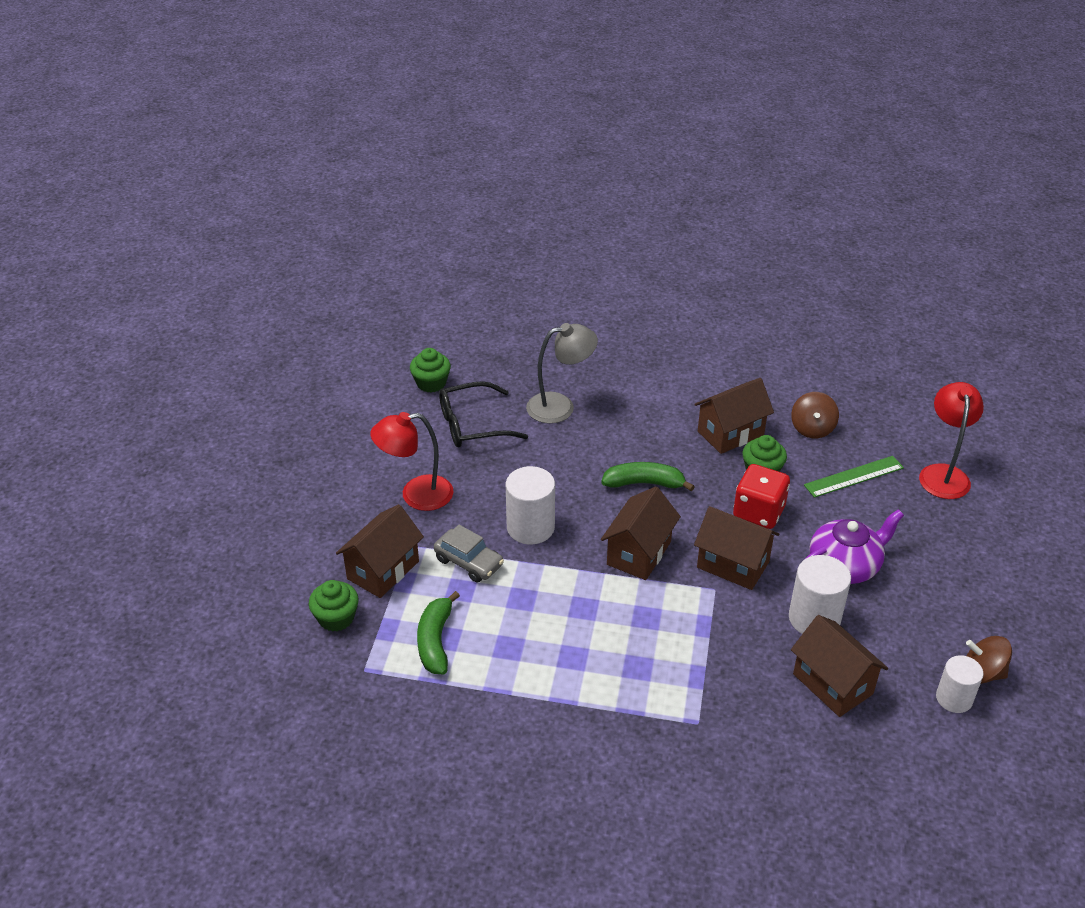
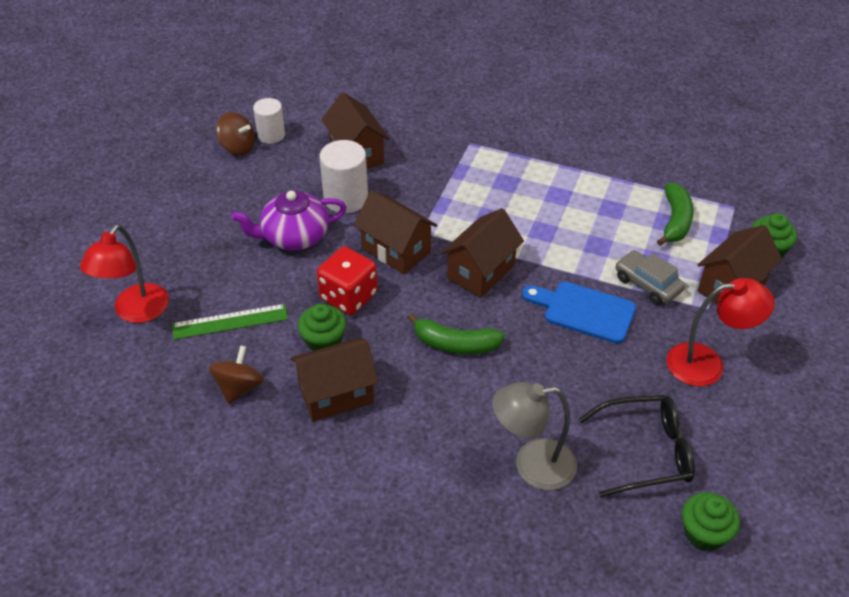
camera: 170 degrees left, 5 degrees up
(530, 527) = (584, 311): white cylinder -> blue cutting board

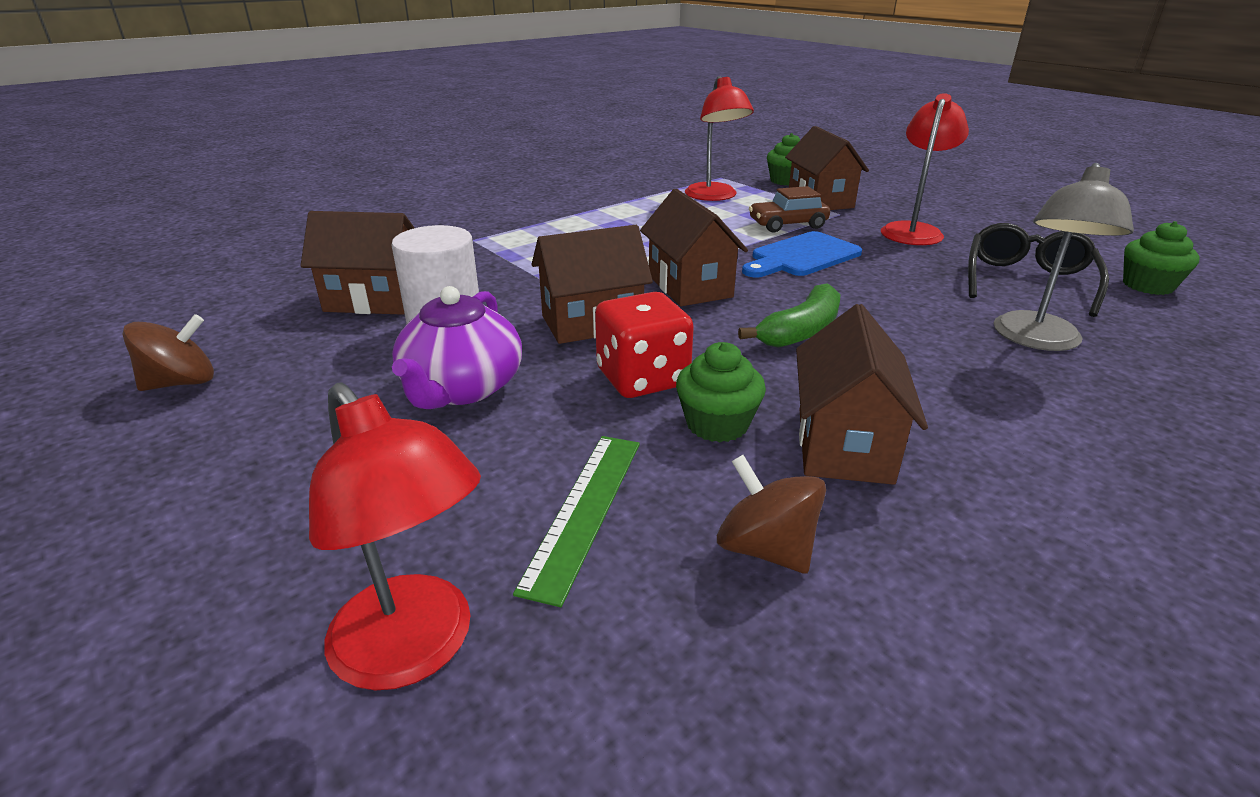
camera: 60 degrees left, 15 degrees down
(271, 135) = (215, 348): white cylinder -> none
(647, 284) = (787, 225): grey car -> brown car
(675, 221) = (714, 196): green banana -> red lamp

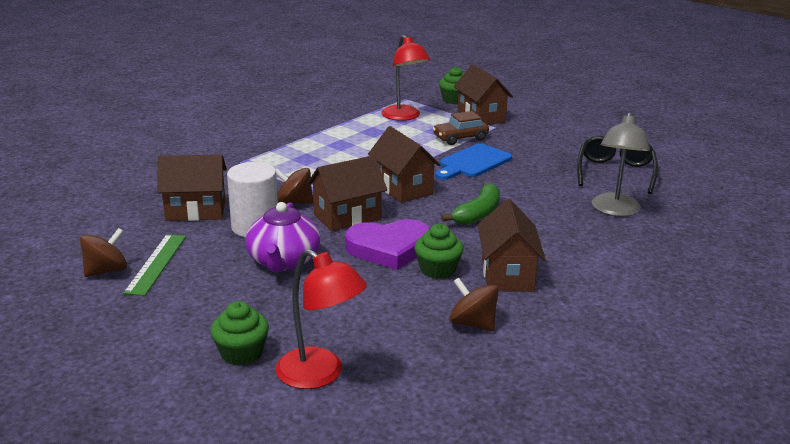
camera: 10 degrees left, 5 degrees down
(521, 297) = (294, 202): none -> brown spinning top
(584, 510) = (378, 315): green ruler -> green ruler (156, 264)
(642, 378) = (389, 248): red dice -> purple heart
(913, 230) = (546, 138): red lamp -> none
(1147, 285) = (687, 171): green cupcake -> green cupcake (241, 353)

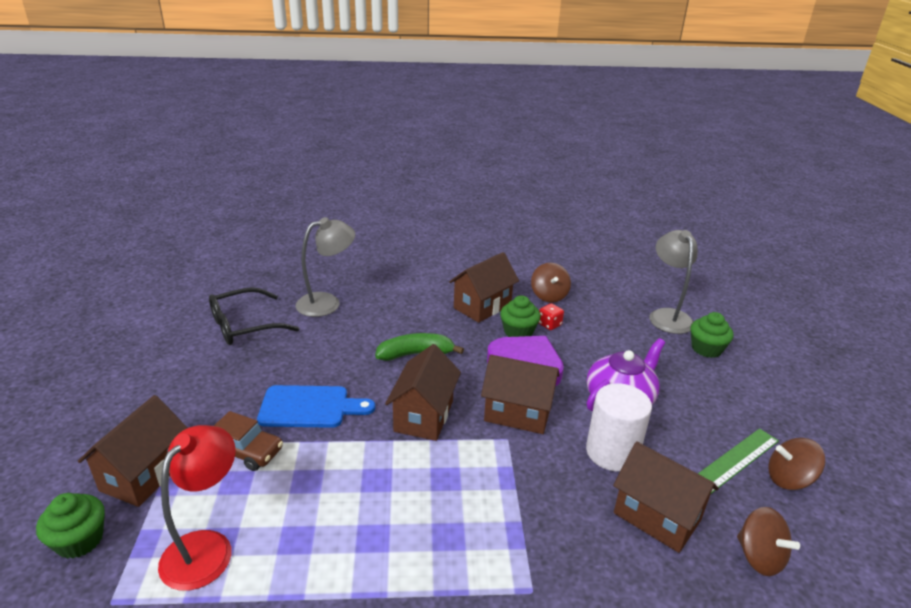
camera: 135 degrees left, 5 degrees up
(294, 202) = (543, 463): brown spinning top -> brown spinning top (759, 557)
(320, 375) = (667, 316): red lamp -> grey lamp
(423, 292) = (549, 324): none -> red dice

